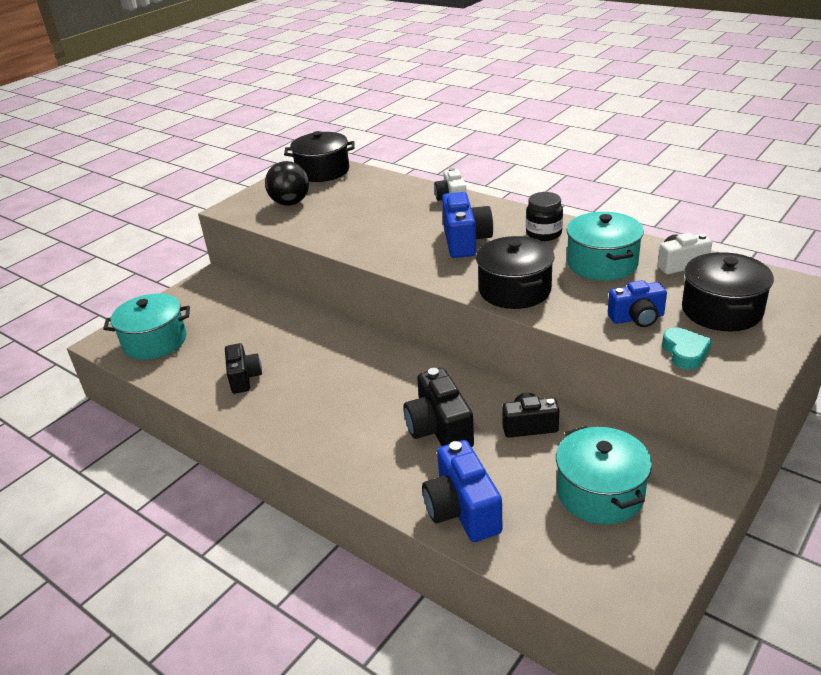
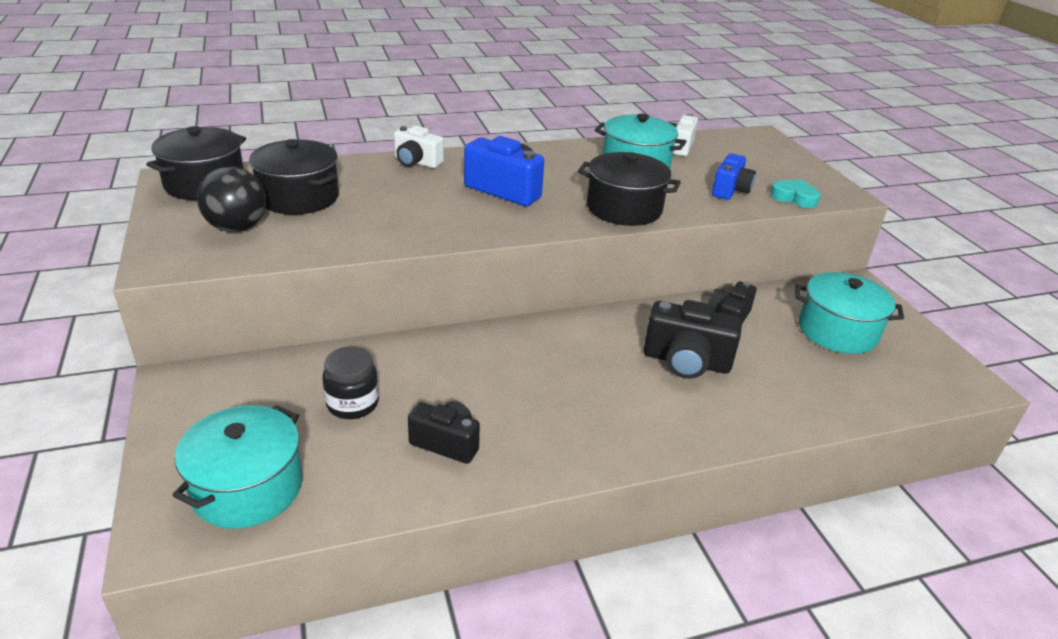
camera: 60 degrees left, 0 degrees up
(462, 510) = (807, 402): blue camera -> none
(544, 234) = (552, 161): black jar -> black jar (352, 404)
(721, 310) = (756, 165): black pot -> black pot (299, 197)

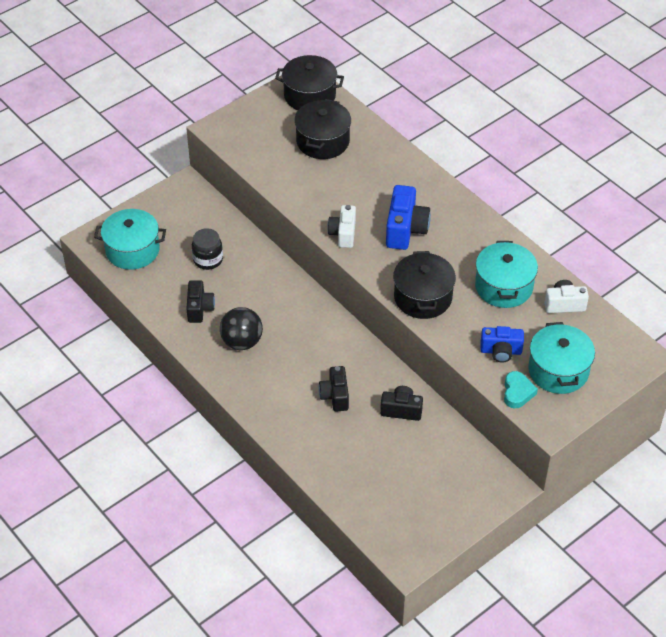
camera: 70 degrees right, 15 degrees up
(237, 228) = (270, 135): black ball -> black ball (242, 342)
(416, 162) = (413, 170): white camera -> white camera (343, 234)
(686, 362) = (335, 396): black camera -> black camera, size x0.66
(837, 331) = (427, 476): turquoise pot -> turquoise pot (558, 370)

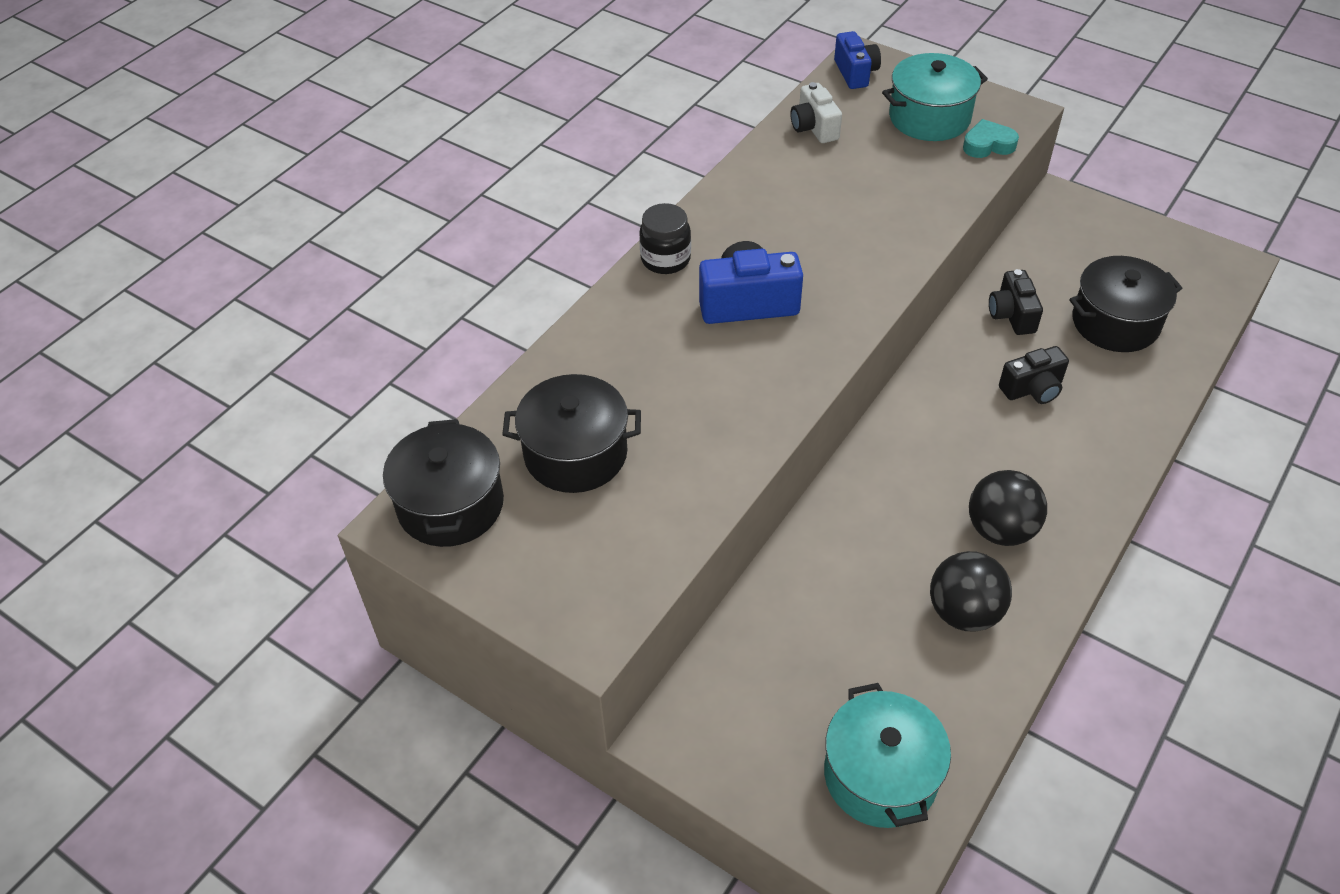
camera: 105 degrees left, 0 degrees up
(199, 308) = (964, 612): black camera -> black ball
(208, 259) = (847, 635): black jar -> black jar (665, 259)
(343, 234) = (792, 373): white camera -> none
(423, 297) = (877, 258): black pot -> black pot (1115, 322)
(501, 351) = (929, 169): blue camera -> blue camera (855, 73)
(504, 286) = (812, 184): turquoise pot -> none

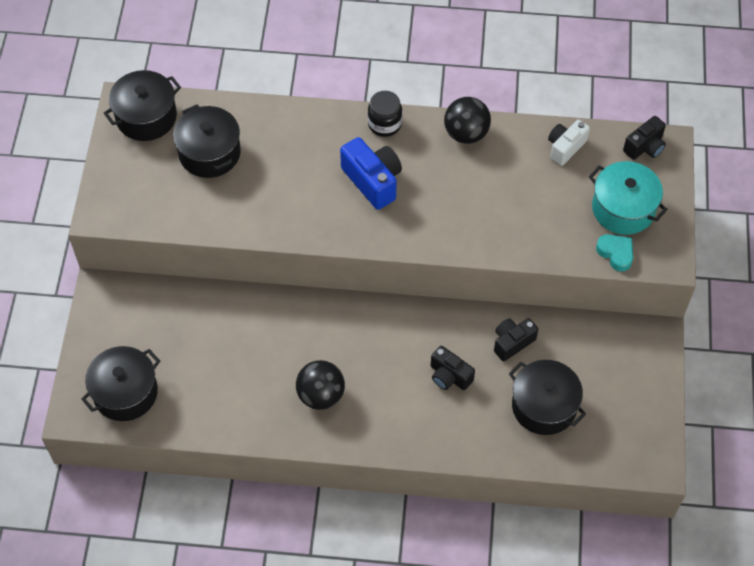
camera: 60 degrees right, 10 degrees up
(855, 73) = (645, 147): blue camera -> black camera
(880, 775) = (125, 392): turquoise pot -> black pot
(964, 612) = (250, 396): black ball -> black ball (466, 133)

